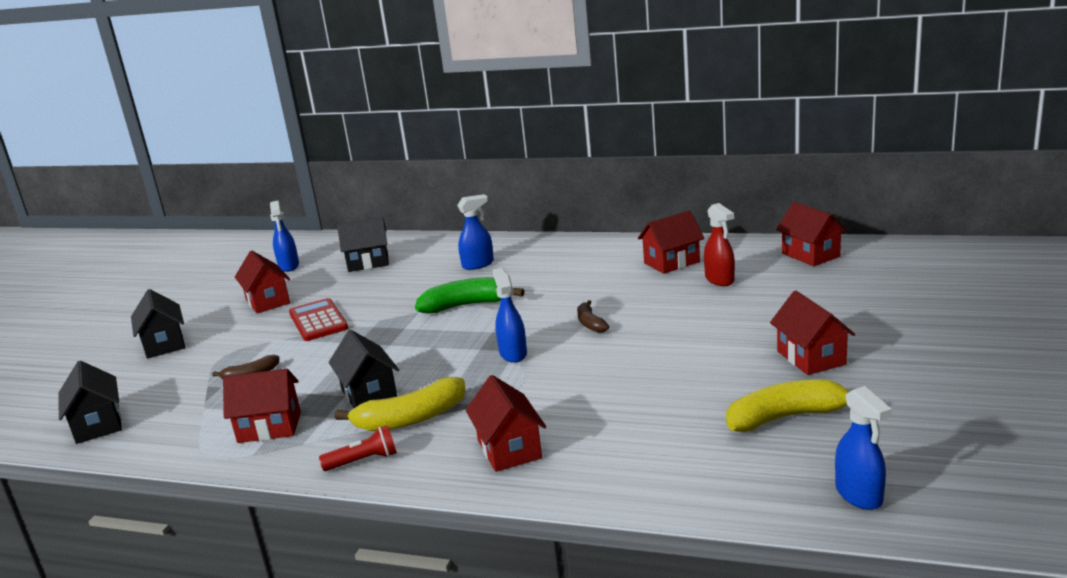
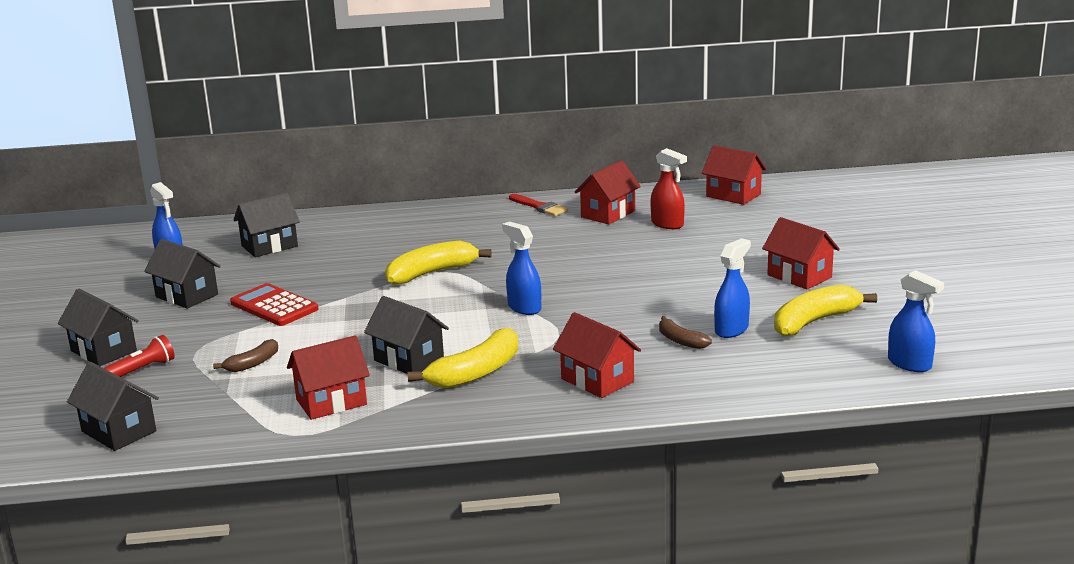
camera: 25 degrees left, 0 degrees up
(267, 301) = (187, 296): red house -> black house
(364, 460) = (464, 411): red flashlight -> red flashlight (143, 369)
(467, 305) = (431, 273): green banana -> yellow banana
(478, 264) = (404, 235): blue spray bottle -> blue spray bottle (731, 330)
(590, 323) = (576, 274): brown banana -> brown banana (680, 340)
(616, 248) = (539, 207): none -> red brush

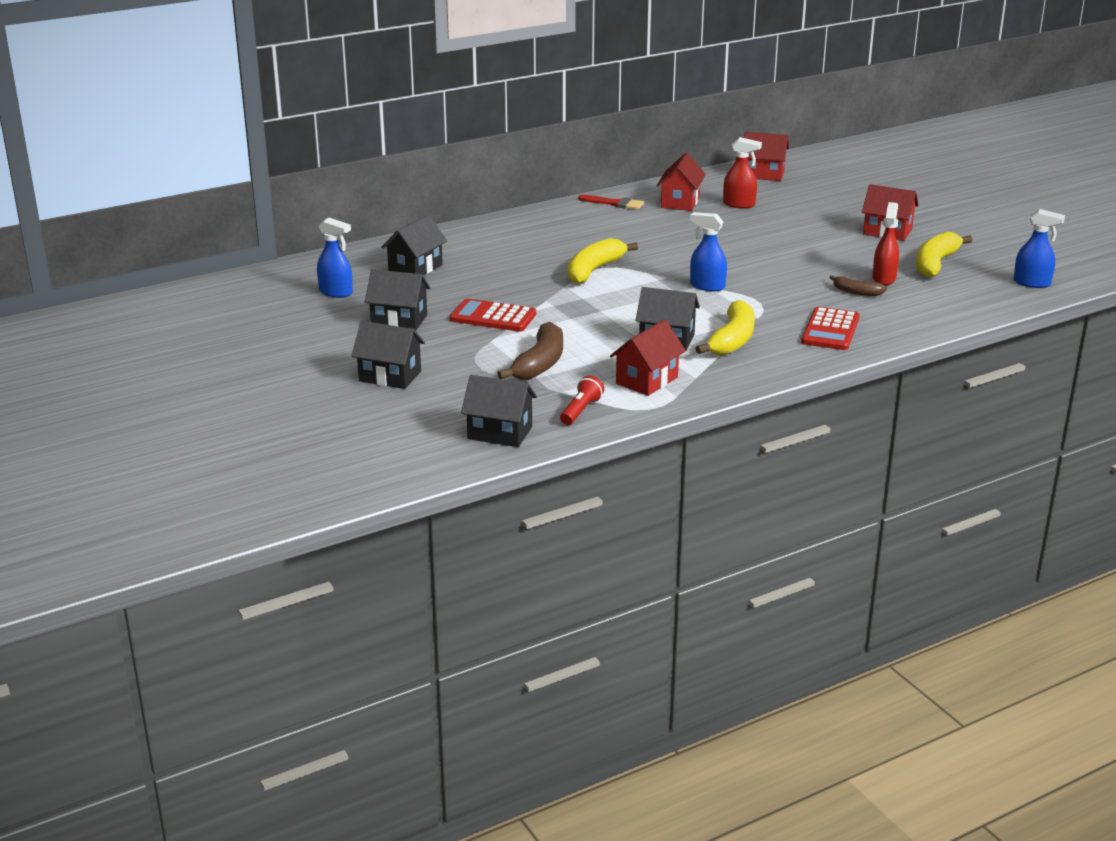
camera: 25 degrees left, 5 degrees up
(143, 369) = (449, 384): red flashlight -> red flashlight (581, 410)
(253, 363) = (540, 364): brown banana -> brown banana, size x1.80
(597, 380) = (830, 330): red house -> red calculator
(731, 330) = (884, 278): blue spray bottle -> red spray bottle

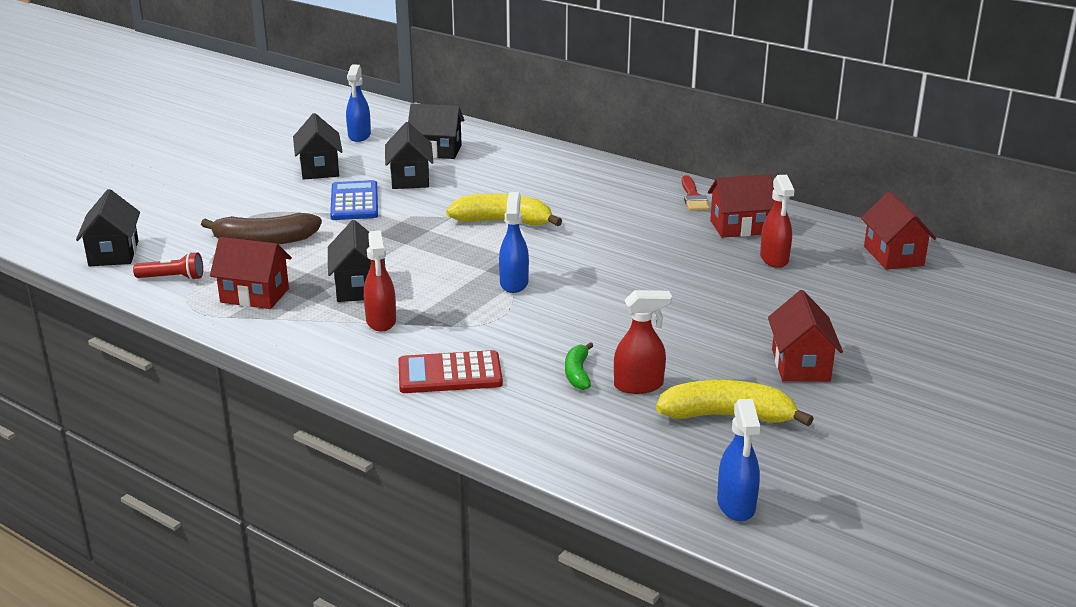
camera: 65 degrees right, 0 degrees up
(390, 376) = (205, 190): black house -> black house (410, 179)
(493, 317) = (354, 202): red calculator -> blue calculator
(732, 340) = (381, 321): yellow banana -> red spray bottle
(856, 292) = (577, 373): brown banana -> green banana

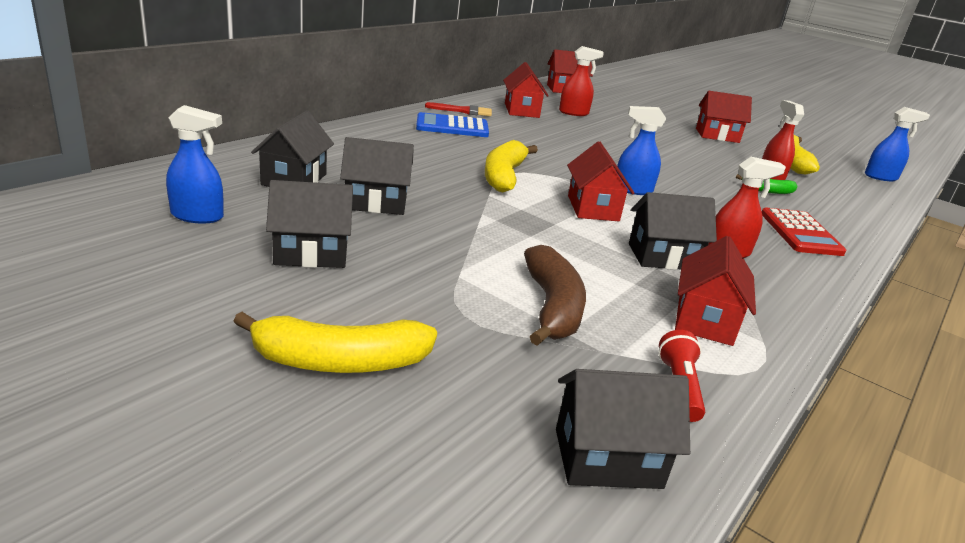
camera: 90 degrees left, 0 degrees up
(200, 188) = (340, 362): none -> yellow banana
(354, 202) = (436, 240): blue calculator -> blue calculator (452, 127)
(450, 261) = (593, 208): none -> red house

